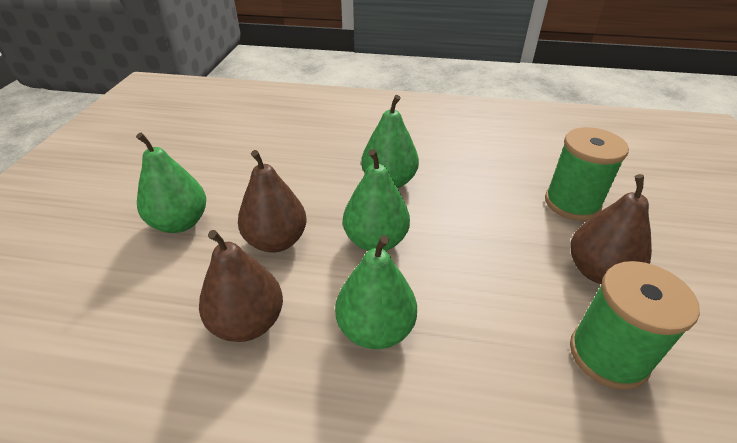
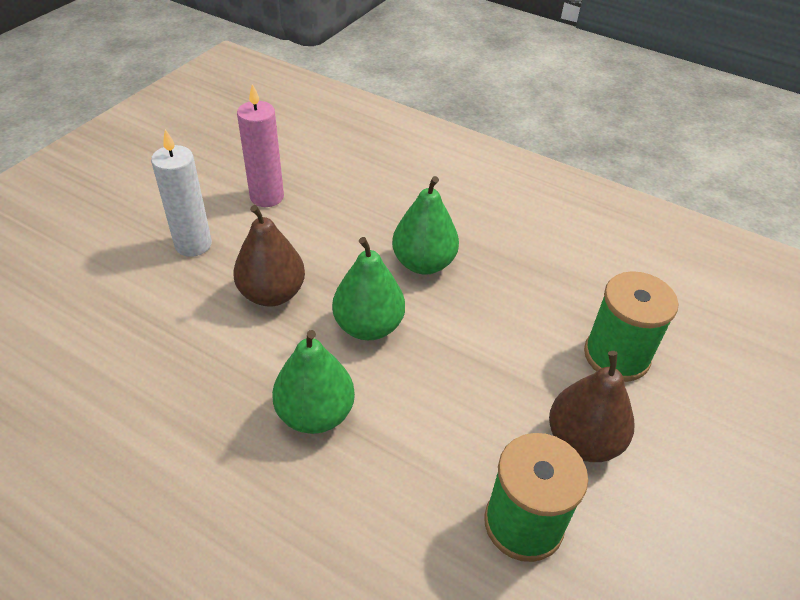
camera: 20 degrees right, 5 degrees up
(180, 223) = (193, 244): green pear -> white candle
(229, 169) = (267, 197): none -> pink candle
(248, 322) = (207, 366): brown pear -> none

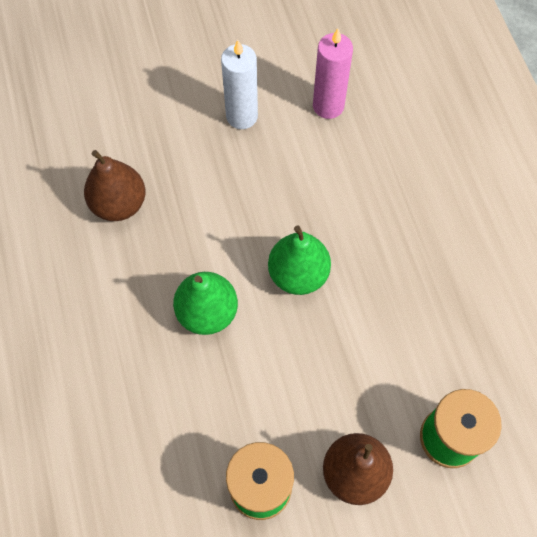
camera: 45 degrees right, 20 degrees up
(272, 294) = (258, 198): brown pear -> brown pear (119, 204)
(423, 263) = (387, 251): green pear -> none

